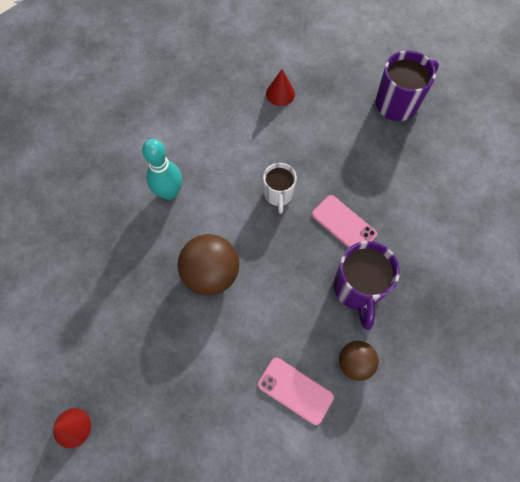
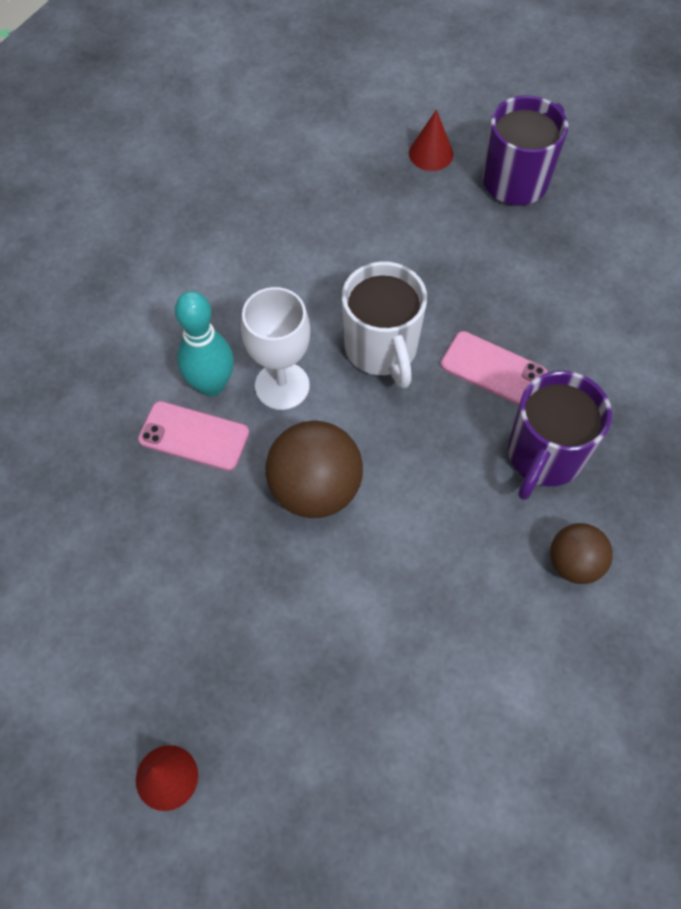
camera: 15 degrees left, 5 degrees down
(211, 203) = (282, 386): none -> white goblet
(278, 195) = (382, 349): white mug -> white mug, size x1.58
(280, 93) = (337, 203): red cone -> red cone (431, 153)
(295, 390) = (498, 627): pink phone -> pink phone (194, 436)
(358, 289) = (544, 456): purple mug -> purple mug turned 45 degrees clockwise

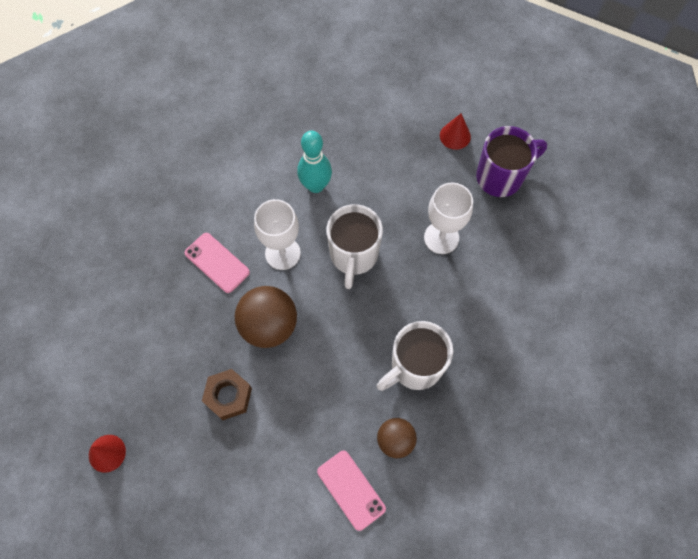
camera: 25 degrees right, 5 degrees up
(211, 385) = (242, 235): turquoise bowling pin -> turquoise bowling pin (315, 185)
(308, 610) = (228, 396): none -> brown nut
(484, 281) = (441, 238): none -> white goblet
(493, 369) = (414, 297): pink phone -> pink phone (351, 490)
(544, 456) = (415, 366): purple mug -> white mug

